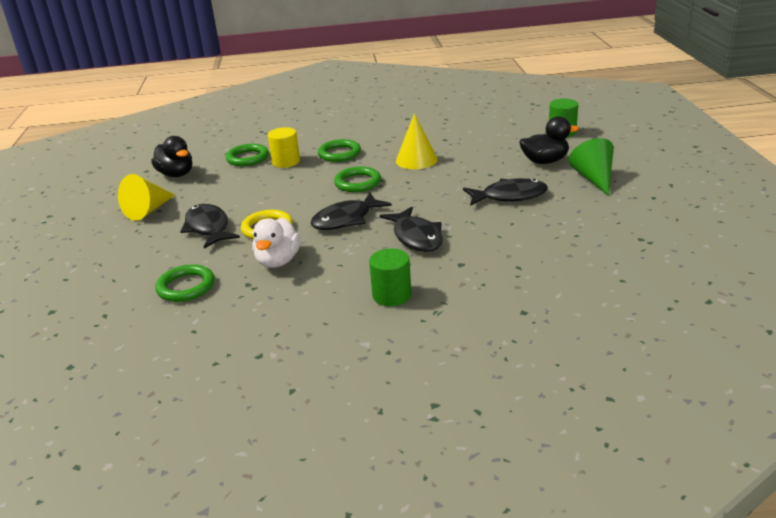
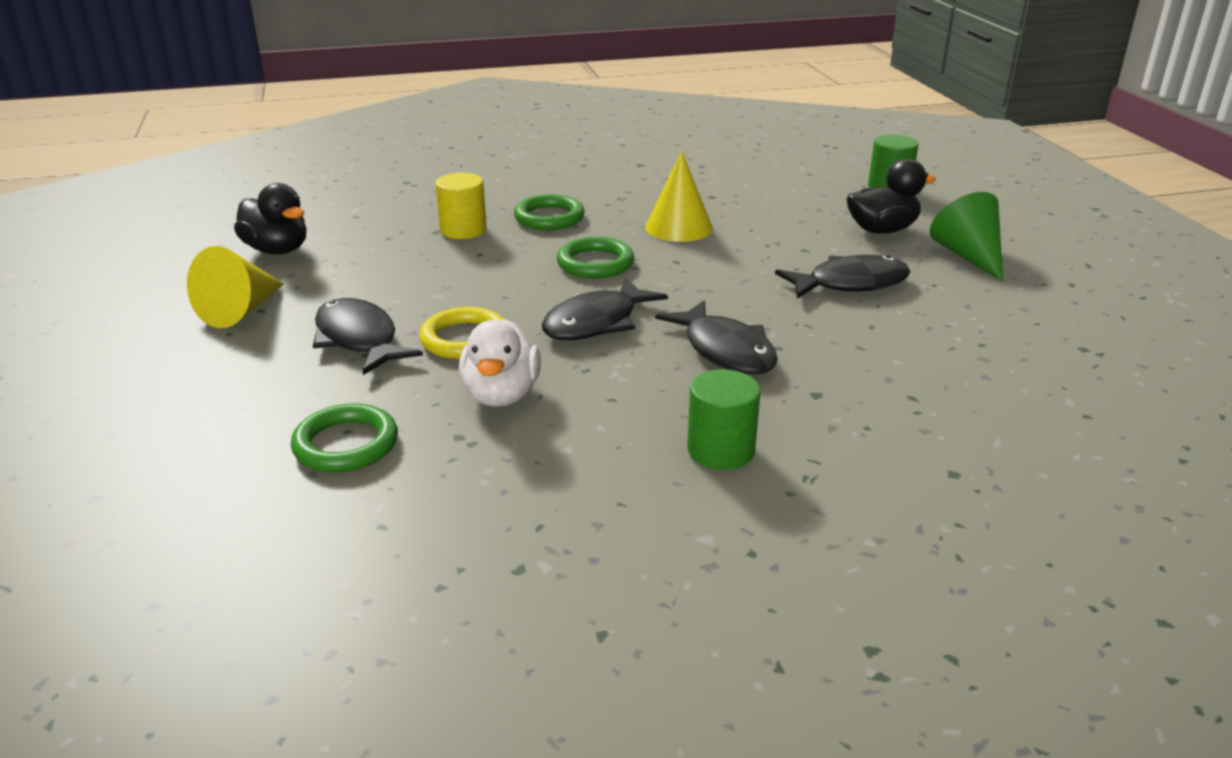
camera: 10 degrees left, 0 degrees up
(247, 158) = (395, 224): green ring -> none

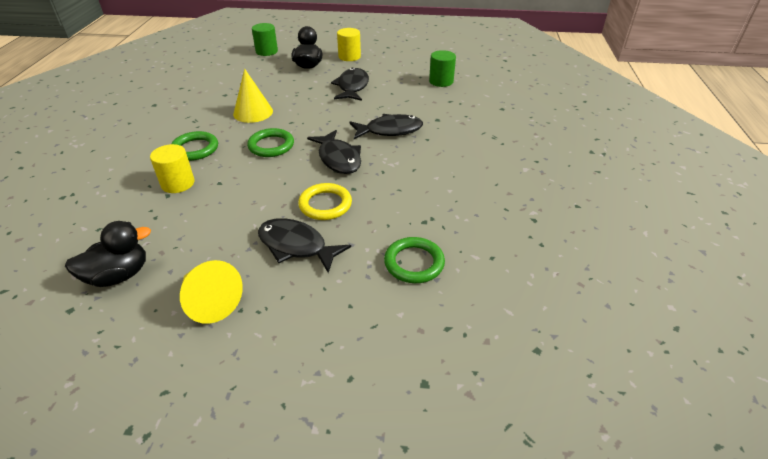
camera: 70 degrees left, 10 degrees up
(359, 339) = (296, 246): black fish -> black fish turned 45 degrees clockwise
(501, 395) = (392, 201): white duck -> none
(721, 450) = (468, 151): green cylinder -> green cylinder (441, 81)
(968, 256) = (349, 57): green cone -> yellow cylinder

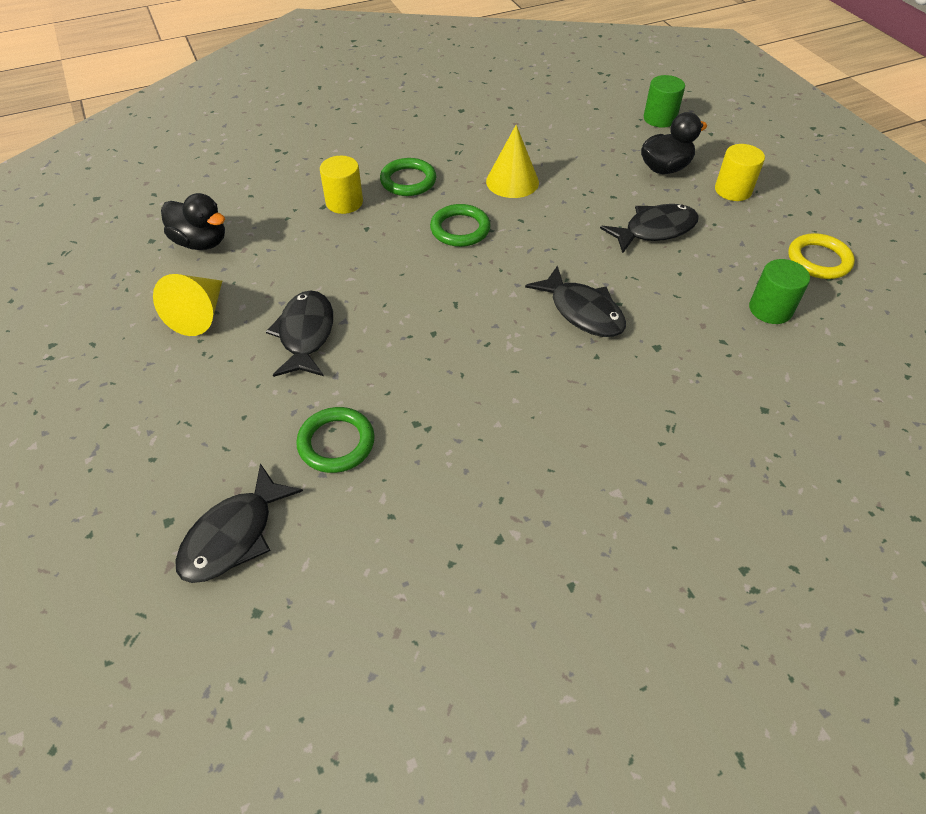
camera: 60 degrees right, 10 degrees up
(325, 204) = (387, 324): yellow ring -> yellow ring (818, 260)
(338, 159) = (480, 294): black fish -> black fish (234, 535)

